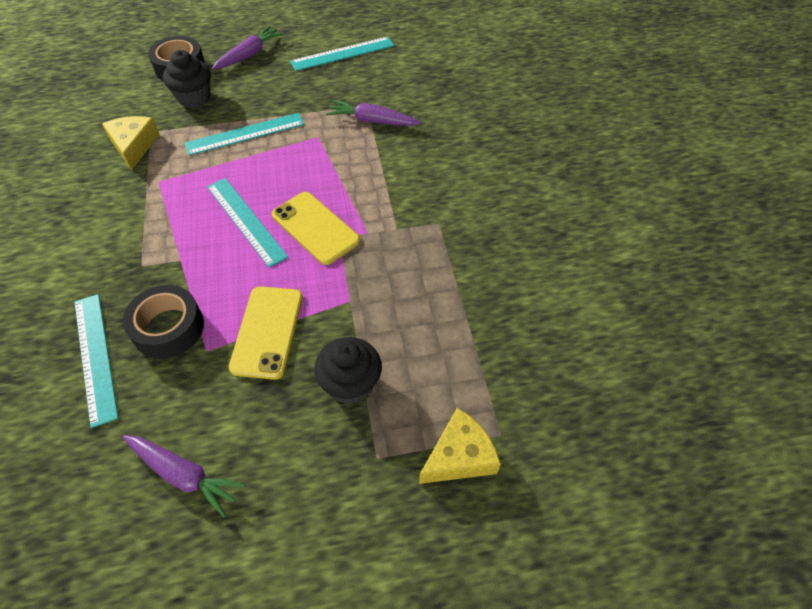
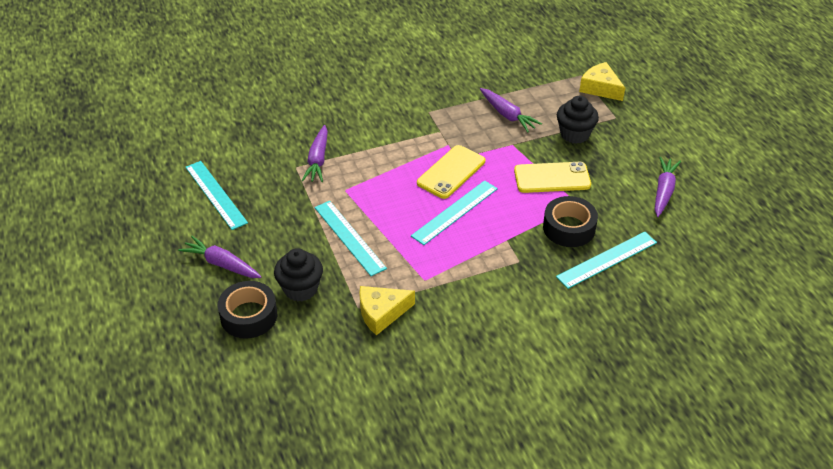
camera: 100 degrees left, 10 degrees down
(414, 308) = (507, 115): none -> purple carrot

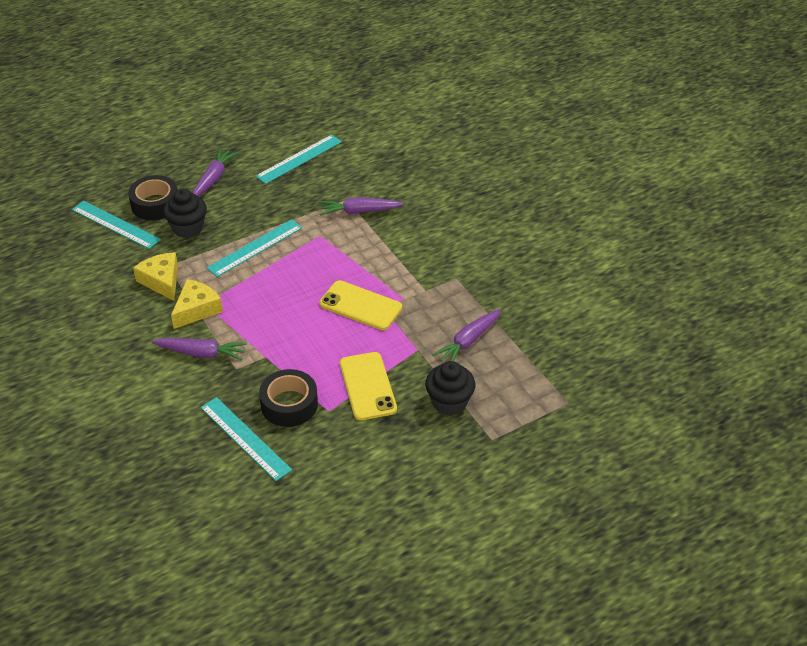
camera: 80 degrees right, 0 degrees up
(454, 212) = (300, 314): turquoise ruler -> turquoise ruler (116, 224)
(600, 88) = (547, 423): yellow cheese -> yellow cheese (196, 309)
(663, 191) = (364, 488): purple carrot -> purple carrot (201, 353)

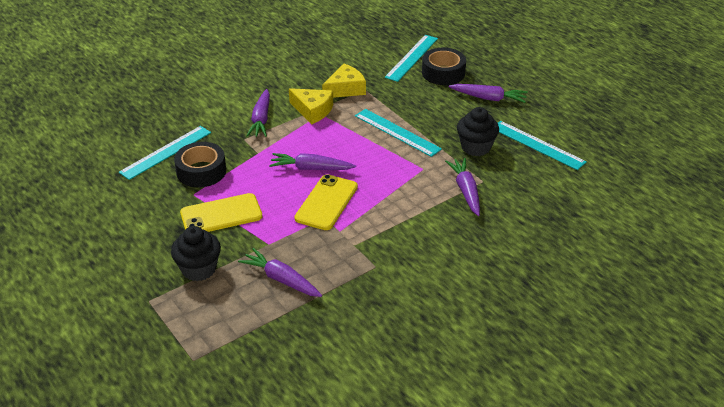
camera: 85 degrees right, 5 degrees down
(188, 228) = (416, 93): black cupcake -> black cupcake (476, 147)
(303, 315) = (311, 168): none -> purple carrot

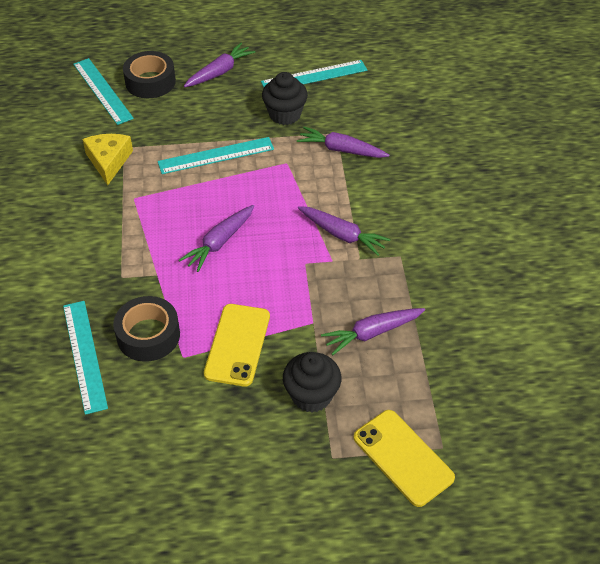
camera: 60 degrees left, 10 degrees up
(261, 119) = (99, 249): purple carrot -> purple carrot (342, 235)
(313, 110) = (122, 201): yellow cheese -> none
(326, 202) = (283, 253): yellow phone -> yellow phone (403, 457)

